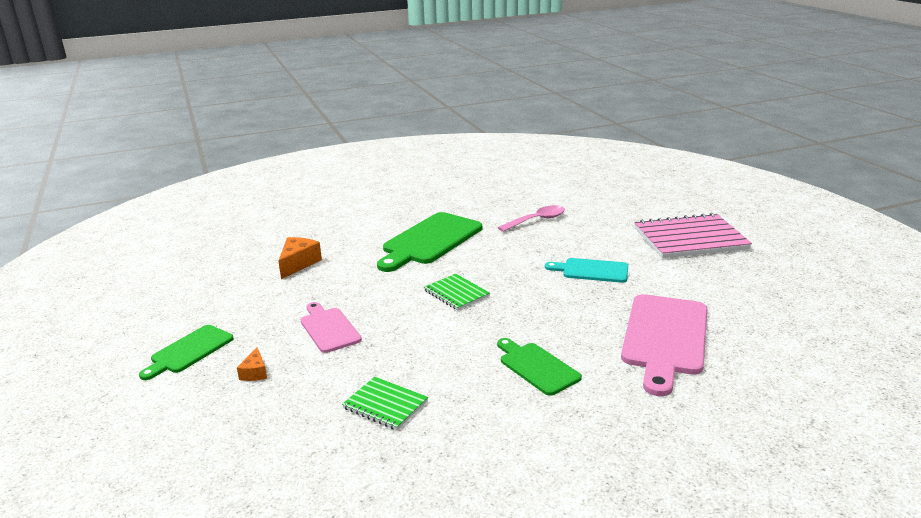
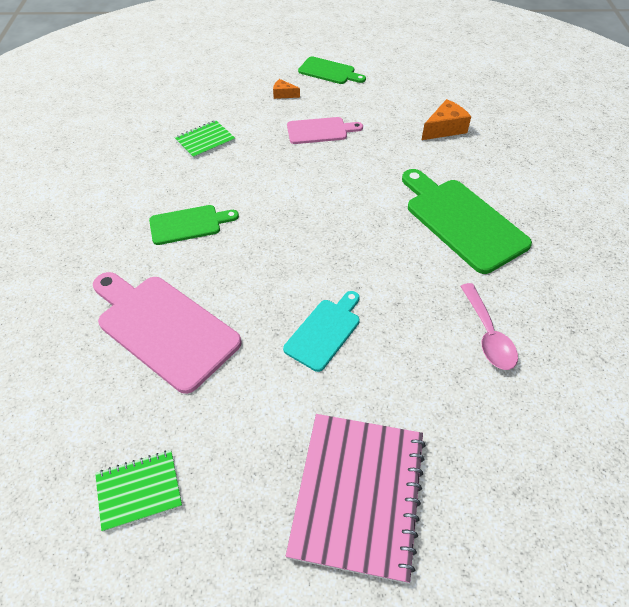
camera: 110 degrees right, 25 degrees up
(189, 351) = (329, 71): green cutting board -> green cutting board turned 150 degrees clockwise
(298, 264) = (444, 129): orange cheese -> orange cheese turned 75 degrees counterclockwise
(456, 293) = (335, 211): green notebook -> green notebook (139, 491)

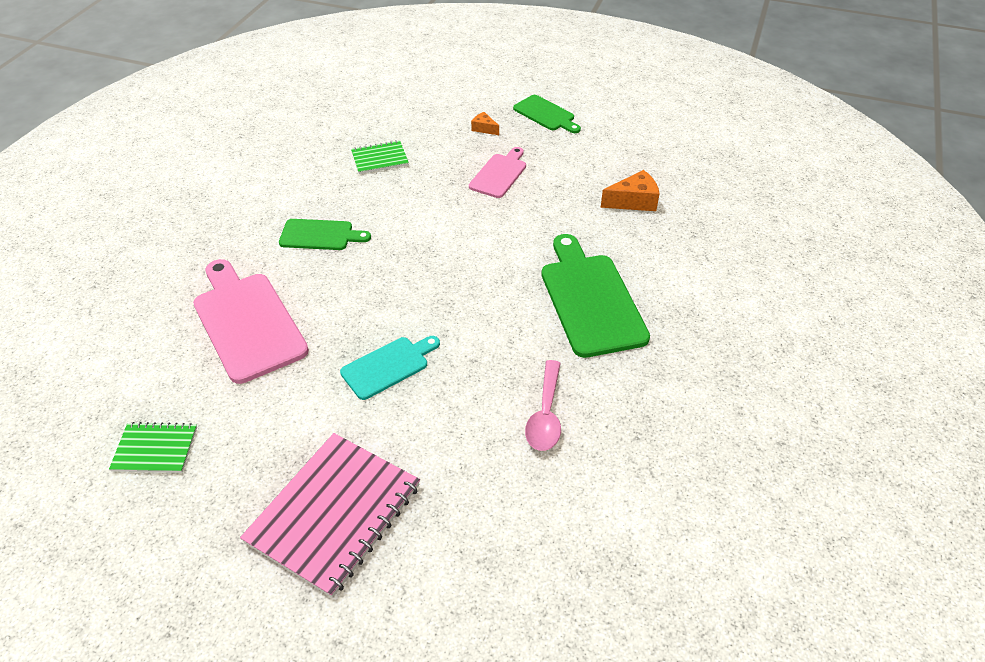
camera: 20 degrees right, 5 degrees down
(320, 131) = (499, 174): pink cutting board -> pink cutting board turned 75 degrees counterclockwise

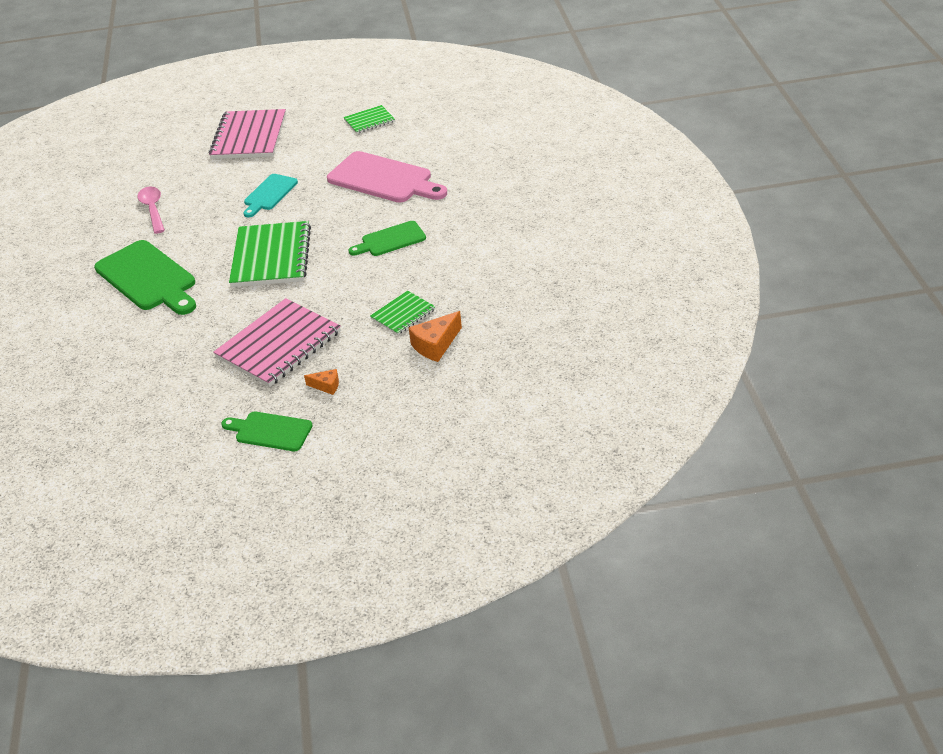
camera: 155 degrees right, 5 degrees down
(447, 269) = (271, 256): none -> green notebook
(499, 174) = (278, 345): pink cutting board -> pink notebook
(633, 201) = (137, 369): orange cheese -> orange cheese (435, 345)

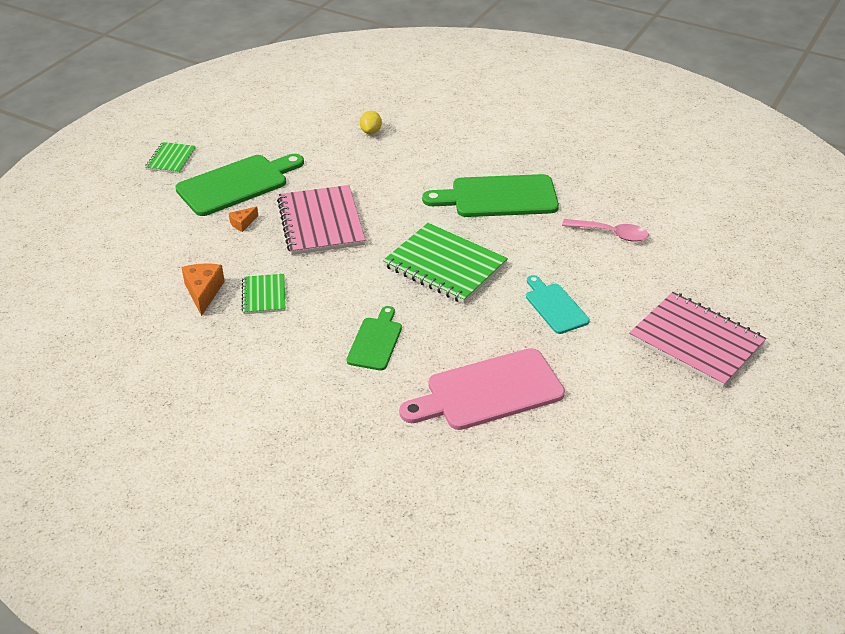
camera: 125 degrees right, 0 degrees up
(94, 406) = (371, 132): none -> yellow lemon
(270, 431) = (237, 184): green cutting board -> green cutting board, size x1.74
(369, 121) = (634, 446): green notebook -> green notebook (171, 159)

